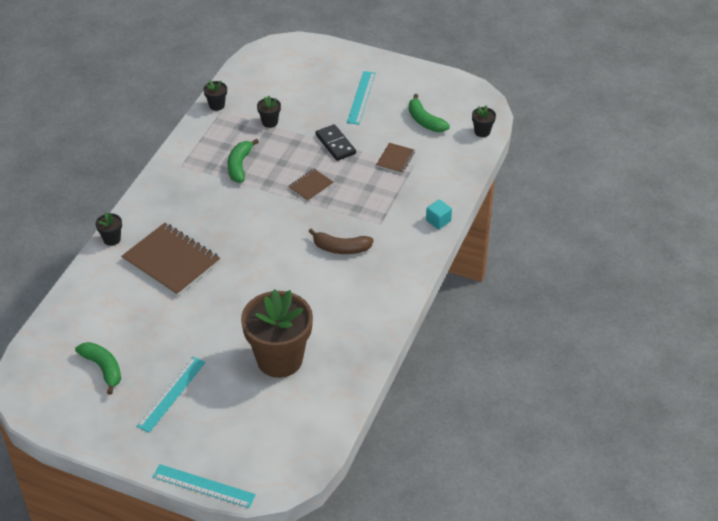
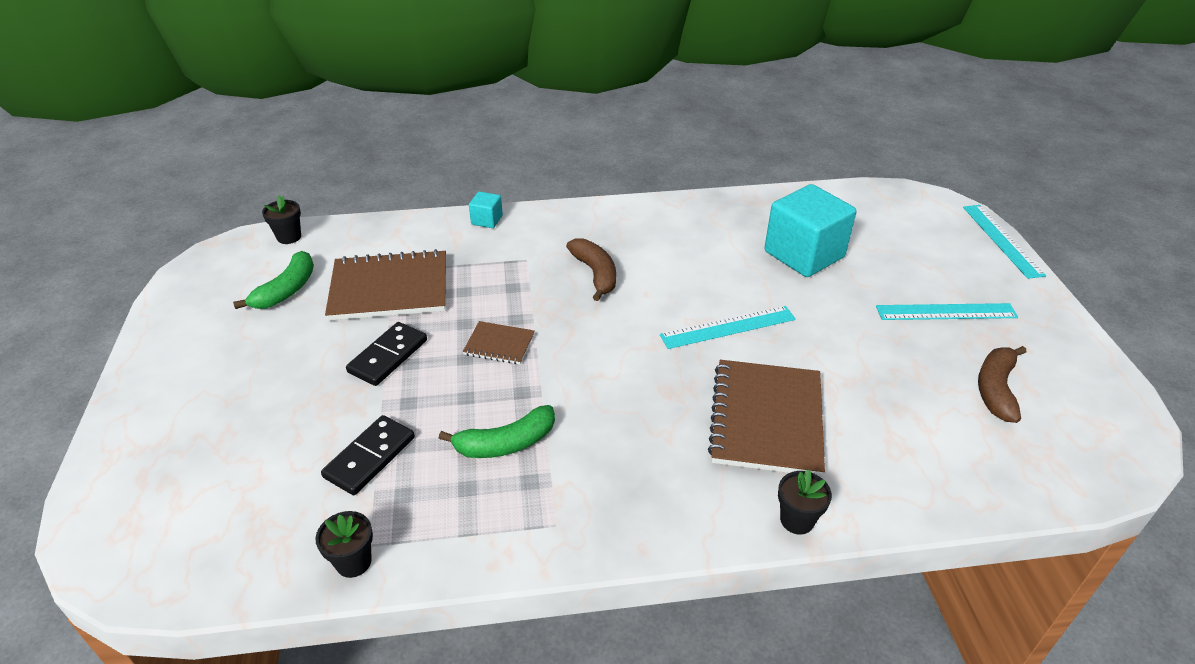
camera: 120 degrees left, 5 degrees down
(103, 368) = (996, 389): green banana -> brown banana
(270, 122) = (369, 457): black flower pot -> black domino
(279, 359) = (804, 254): brown flower pot -> turquoise cube
(361, 97) = (250, 373): turquoise ruler -> turquoise ruler (728, 327)
(395, 159) = (389, 288): brown notebook -> brown notebook, size x2.04

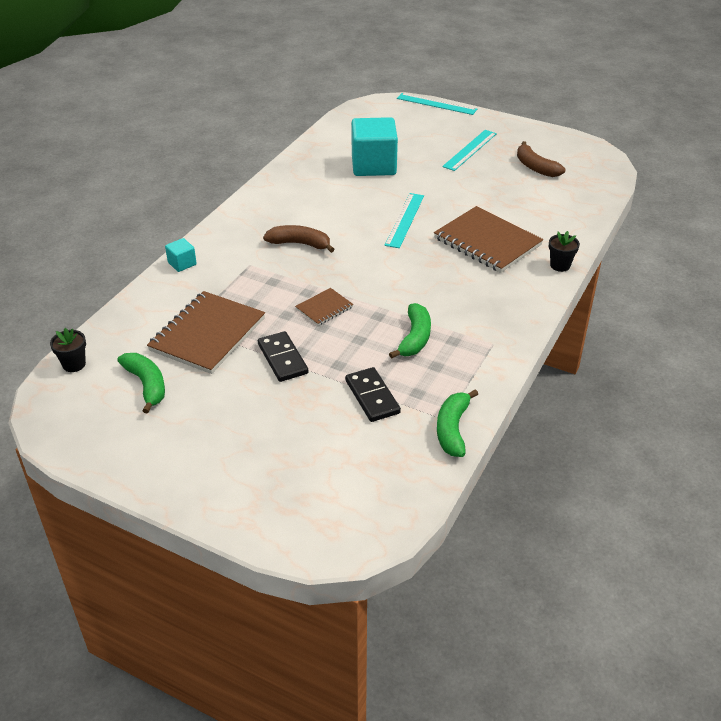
camera: 55 degrees left, 0 degrees up
(353, 562) = (452, 429): black flower pot -> green banana

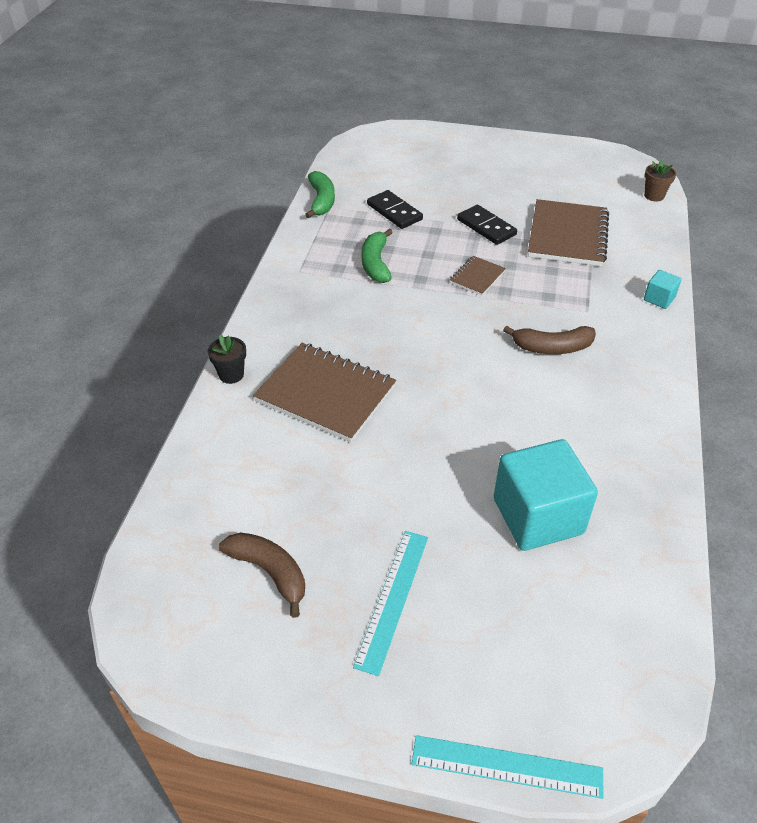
camera: 165 degrees right, 5 degrees up
(74, 364) = (654, 196): black flower pot -> brown flower pot
(147, 385) = (581, 192): green banana -> none
(404, 220) = (443, 410): turquoise ruler -> none

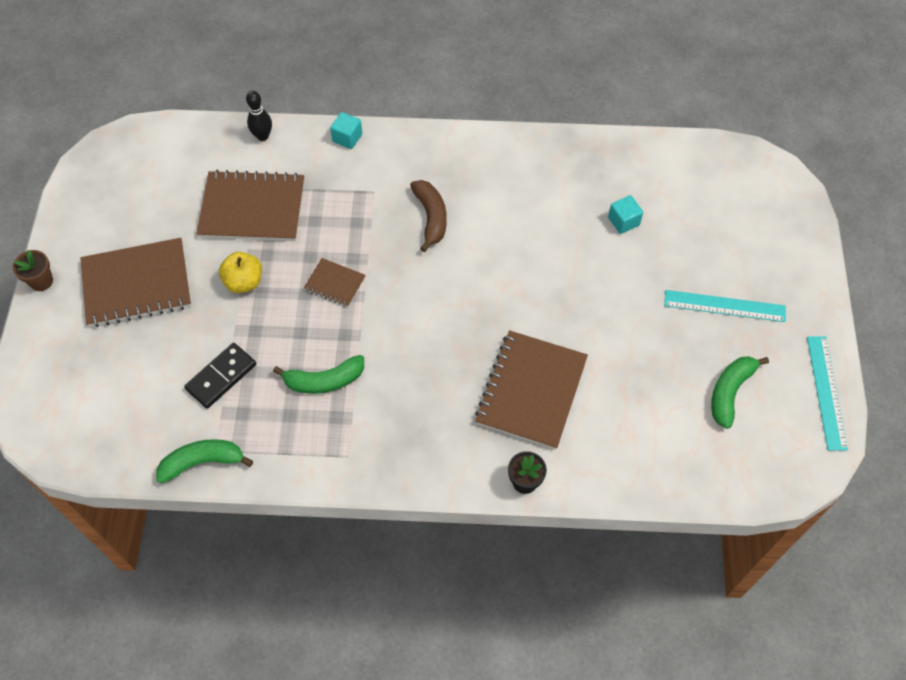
camera: 100 degrees left, 15 degrees up
(270, 572) = (730, 392): brown banana -> green banana
(486, 227) = (244, 282): black domino -> yellow apple
(491, 176) = (137, 284): none -> brown notebook
(507, 766) = (815, 230): turquoise ruler -> turquoise ruler (826, 392)
(538, 516) = (623, 221): turquoise cube -> turquoise cube, size x0.45
(654, 196) = (171, 134): brown flower pot -> brown flower pot (41, 281)
(656, 245) = (262, 136): none -> black bowling pin

